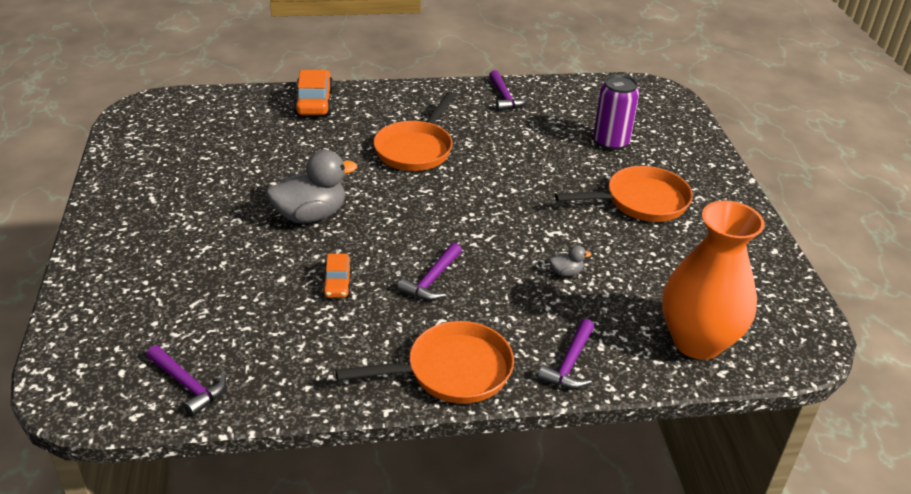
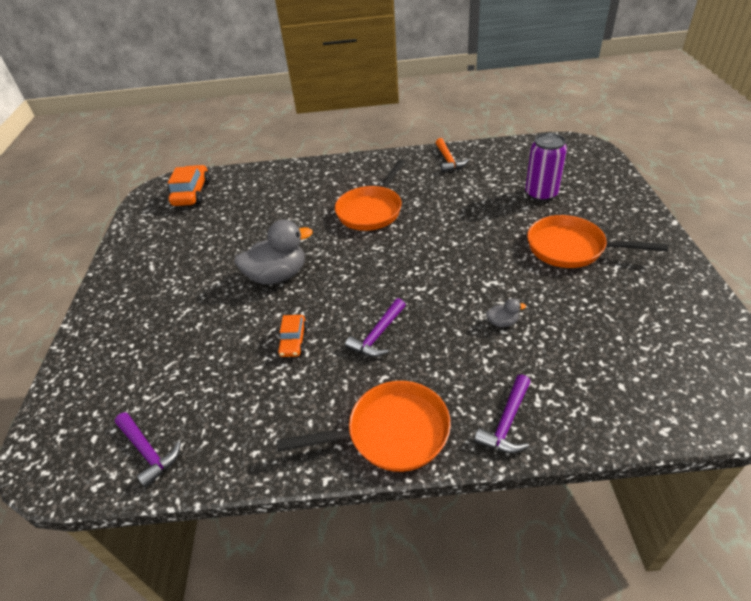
camera: 10 degrees right, 5 degrees up
(314, 102) = (292, 175): orange car -> orange car (192, 193)
(504, 97) = (448, 160): purple hammer -> orange hammer
(641, 201) = (571, 248): orange pan -> orange pan turned 150 degrees counterclockwise
(697, 341) = (635, 394): orange vase -> none

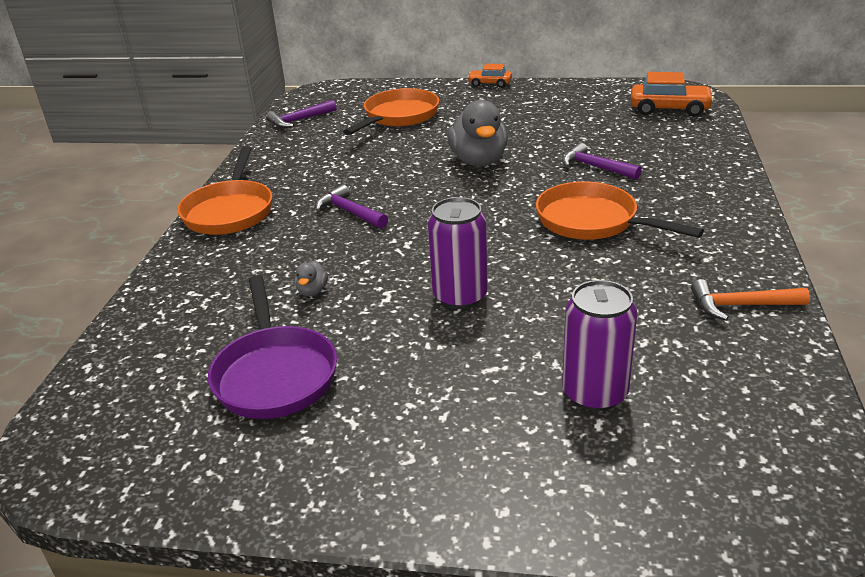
camera: 100 degrees right, 10 degrees down
(293, 341) = (372, 170): orange car -> orange car (489, 84)
(478, 250) = (460, 296): none -> purple can
(506, 423) = (186, 270): purple hammer -> purple hammer (595, 167)
(571, 248) = (421, 385): orange pan -> orange pan (398, 116)
(601, 312) = (275, 374): none -> purple pan

